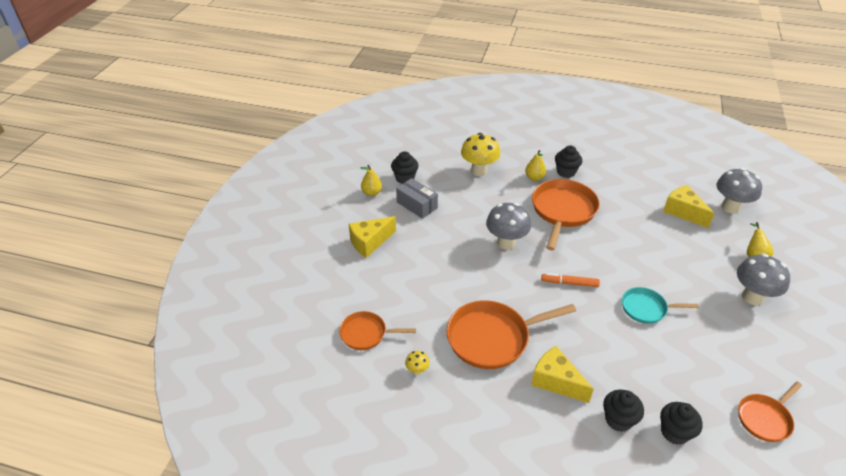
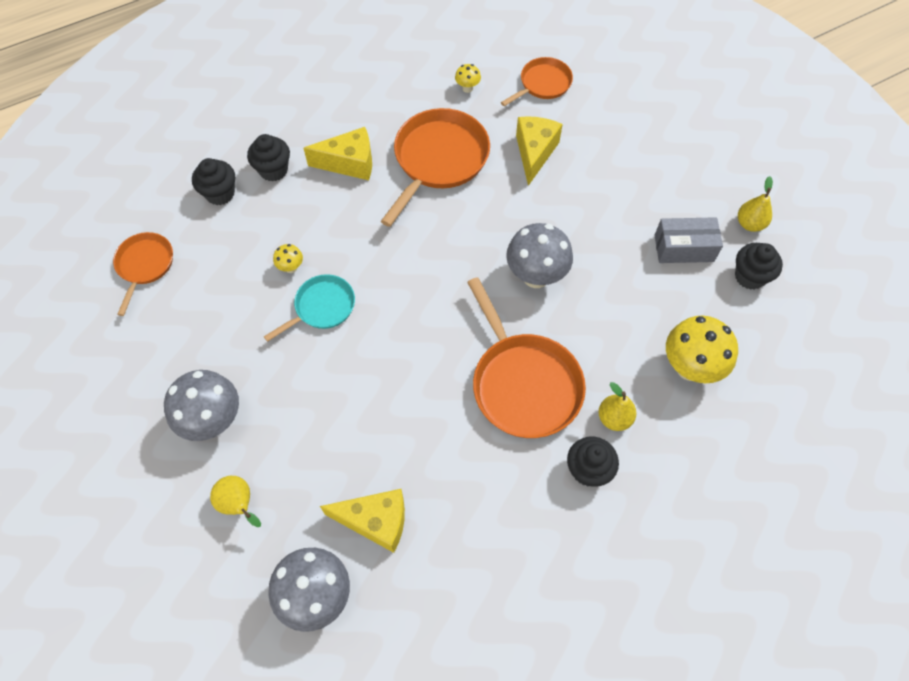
camera: 135 degrees right, 20 degrees up
(370, 242) = (661, 164): yellow cheese -> yellow cheese (534, 153)
(569, 283) = (423, 277): orange marker -> none
(651, 343) = (291, 267): none -> yellow mushroom

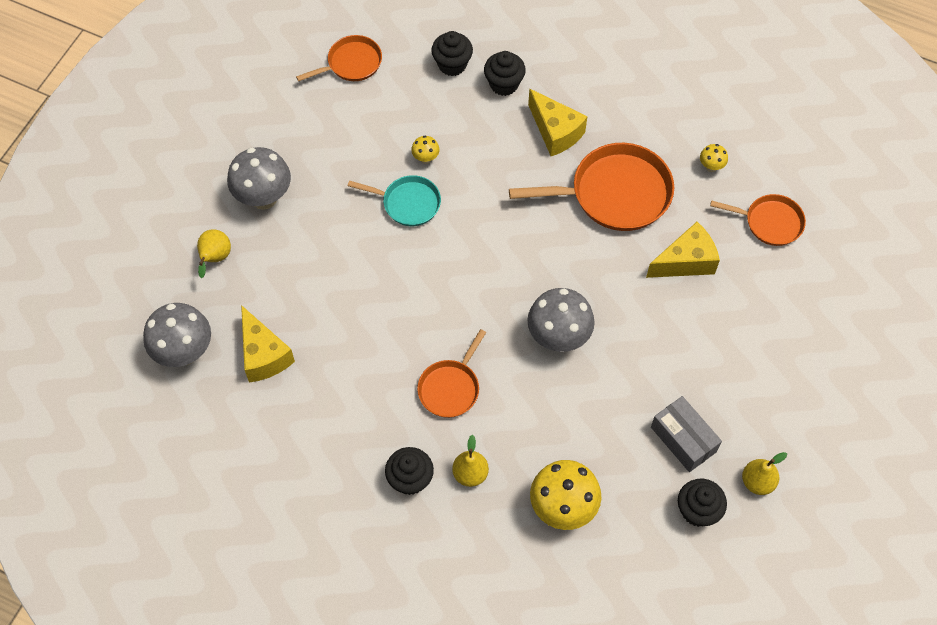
camera: 55 degrees right, 0 degrees up
(523, 384) = (450, 388): orange pan -> orange pan, size x0.57

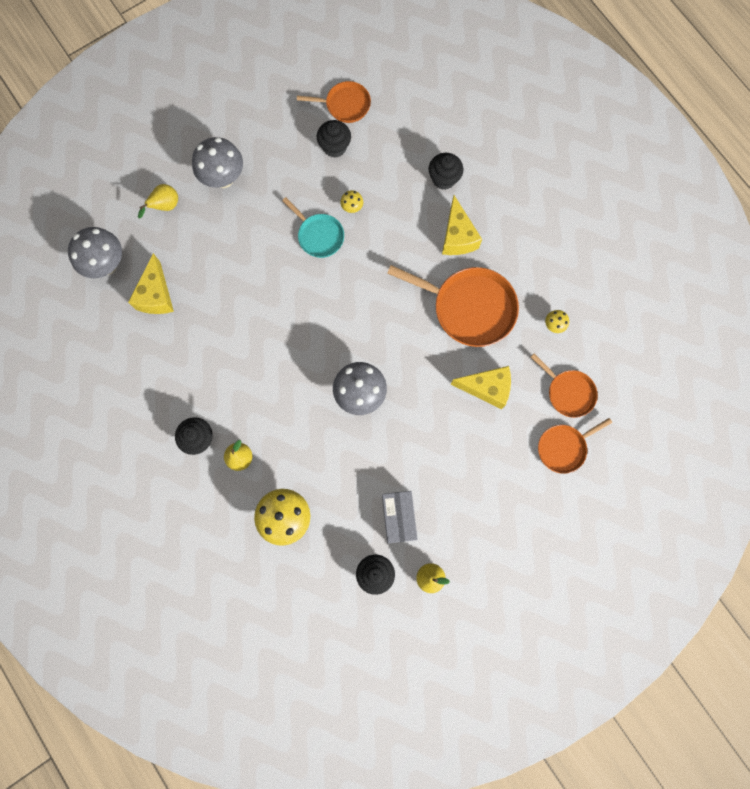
camera: 30 degrees right, 15 degrees up
(450, 388) = (264, 389): orange pan -> orange pan (563, 447)
(452, 65) = (416, 143): black cupcake -> black cupcake (334, 147)

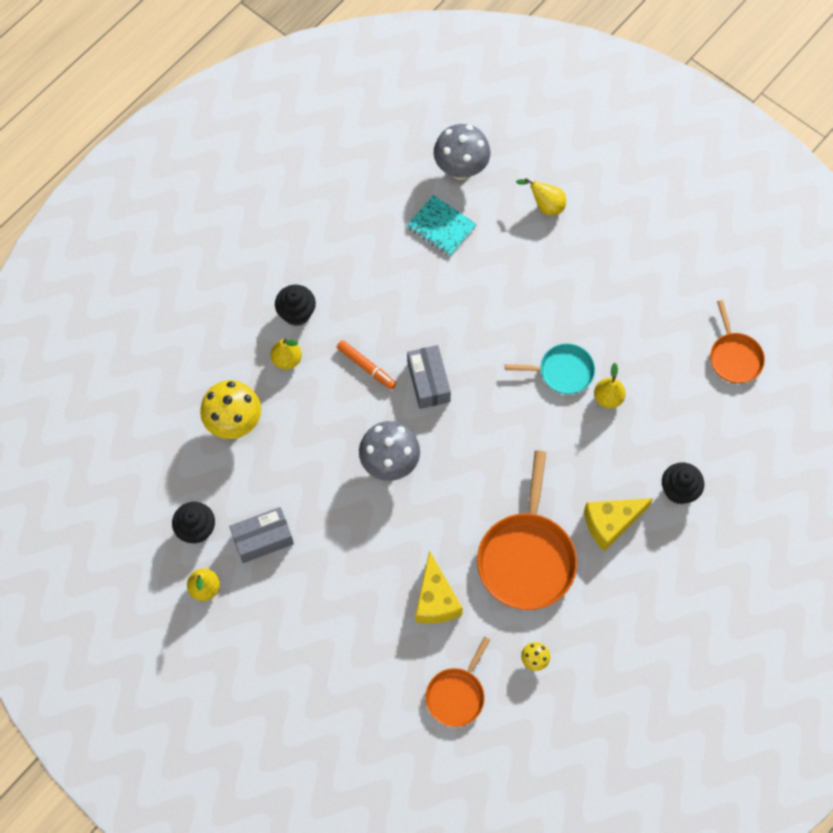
camera: 75 degrees right, 10 degrees down
(156, 295) = (441, 227): yellow cheese -> turquoise notebook
(223, 178) = (598, 254): grey mushroom -> none
(267, 391) = (366, 367): none -> orange marker
(296, 344) = (428, 382): none -> grey box
(319, 236) = (562, 371): turquoise pan -> turquoise pan turned 120 degrees counterclockwise
(334, 147) = (677, 360): black cupcake -> none
(352, 208) = (608, 398): yellow mushroom -> yellow pear
(563, 447) = (388, 704): orange pan -> none

